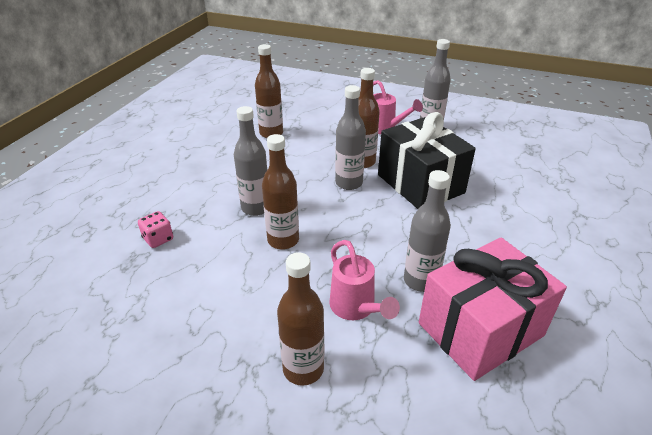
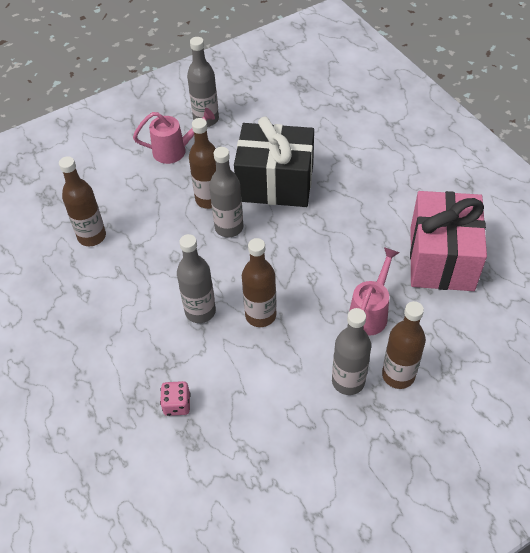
camera: 50 degrees left, 15 degrees up
(356, 308) = (370, 313): pink watering can -> pink watering can turned 75 degrees counterclockwise
(420, 281) = (376, 259): grey bottle -> grey bottle (348, 381)

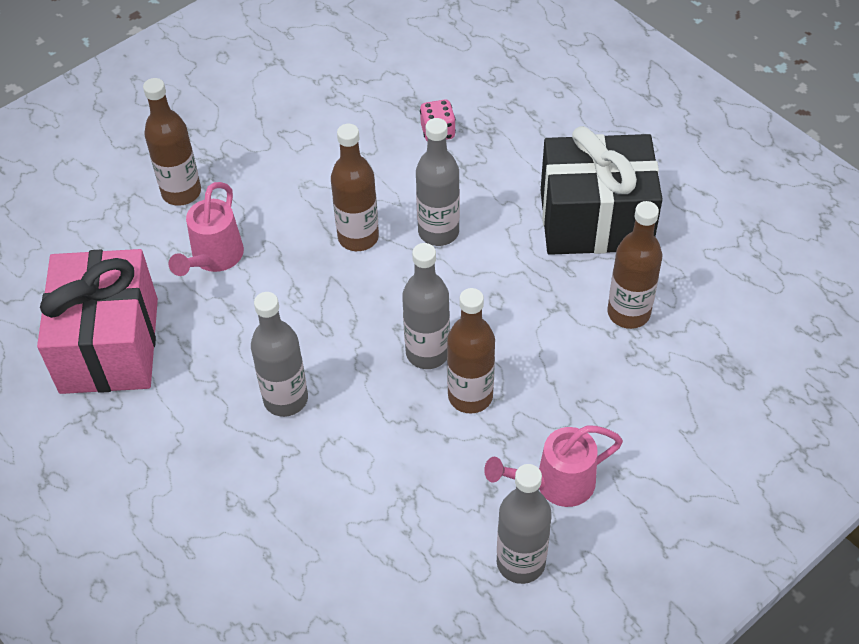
camera: 170 degrees right, 0 degrees up
(275, 183) = (368, 440): black gift -> black gift (595, 220)
(348, 381) = (241, 179): grey bottle -> grey bottle (285, 399)

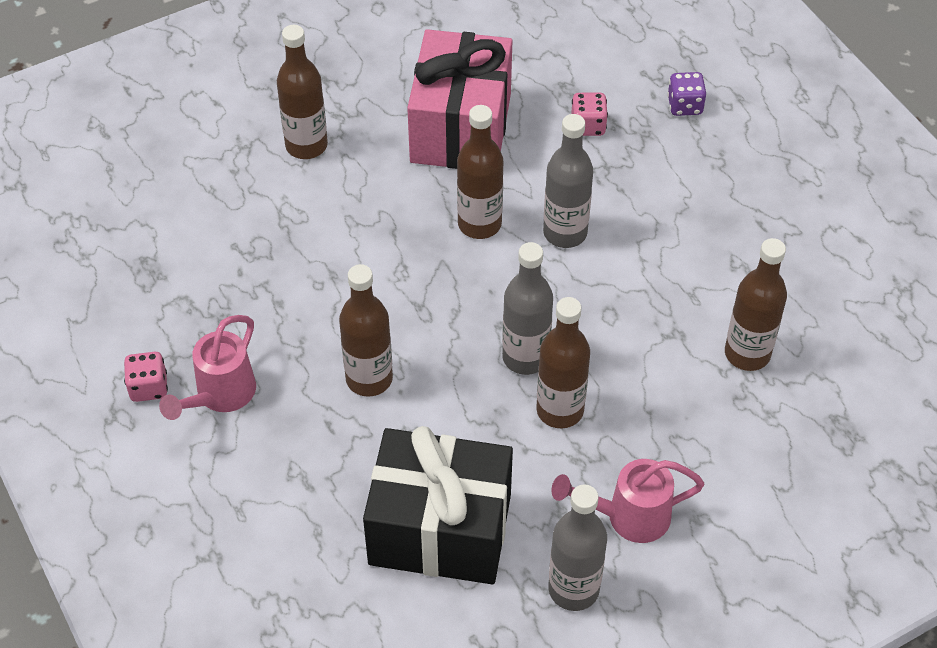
camera: 10 degrees right, 0 degrees up
(75, 446) = (148, 387): none -> pink dice
(109, 345) = (202, 291): pink gift -> pink gift (460, 128)
(214, 258) = (326, 220): pink watering can -> pink watering can (220, 395)
(285, 399) = (369, 379): grey bottle -> brown bottle
(520, 100) = (685, 106): none -> purple dice
(595, 220) = (735, 249): black gift -> black gift (440, 529)

